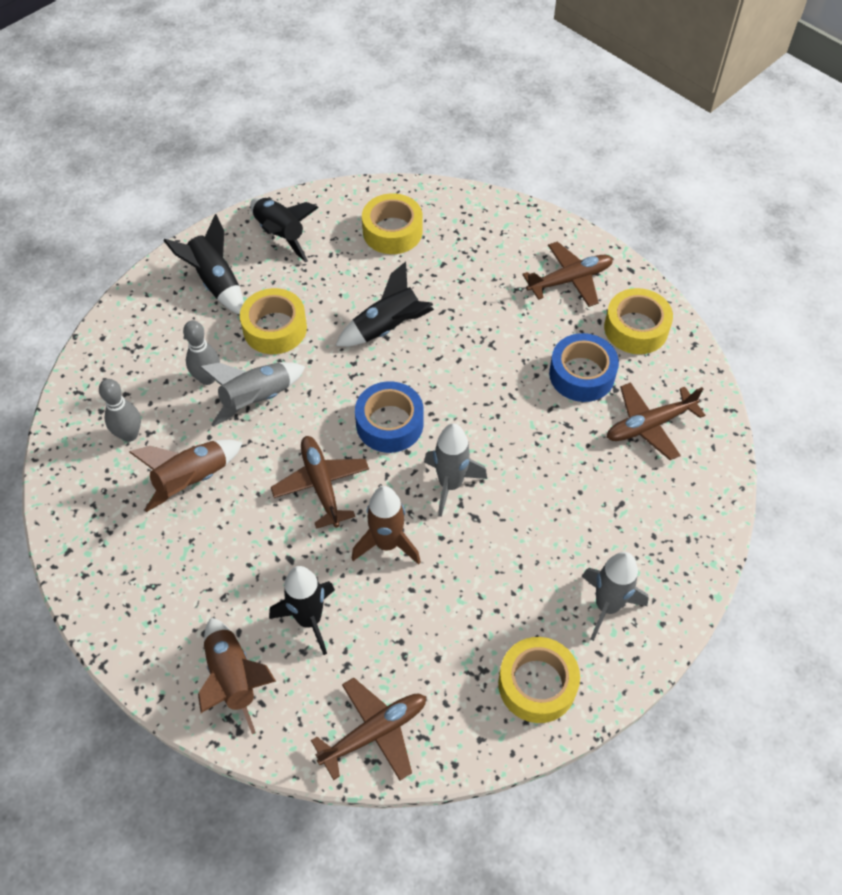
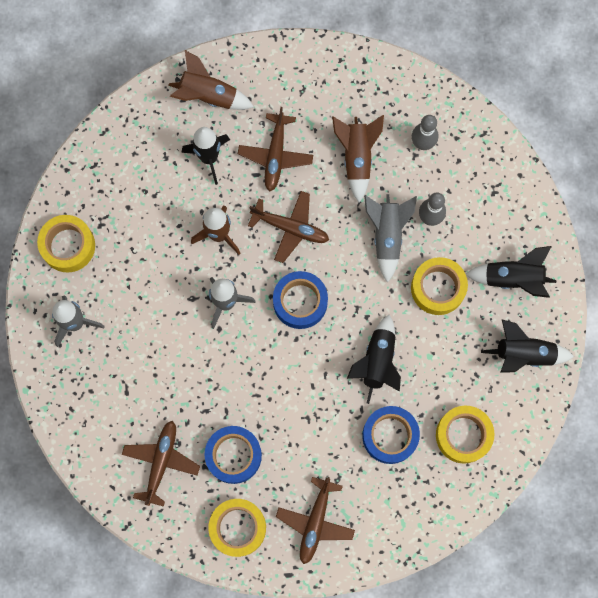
camera: 130 degrees right, 20 degrees up
(374, 732) = (117, 143): brown plane -> brown plane (275, 155)
(444, 278) = (390, 436): none -> blue tape

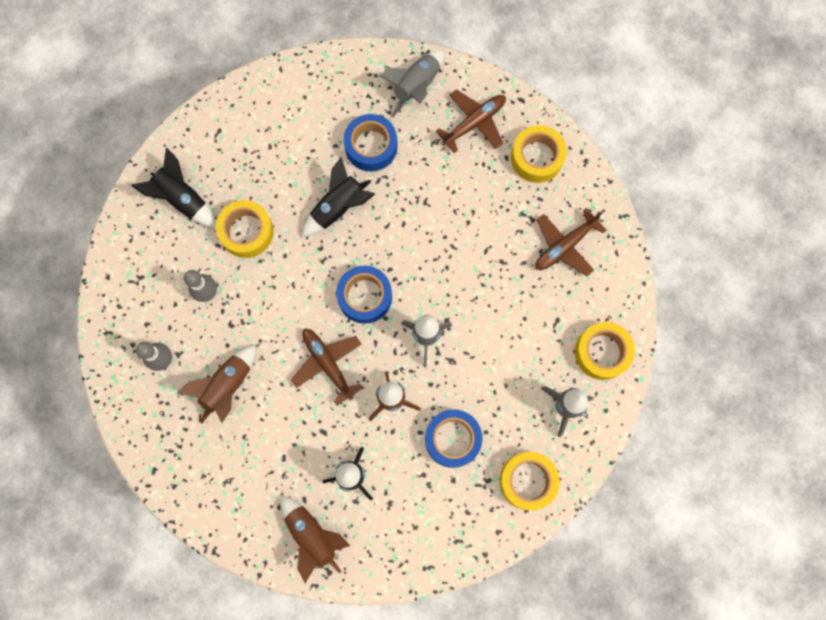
camera: 145 degrees left, 0 degrees up
(233, 455) = (503, 213): blue tape -> blue tape (452, 439)
(275, 155) = (294, 437): brown plane -> none
(387, 236) = (254, 302): grey rocket -> grey rocket (416, 86)
(463, 435) = (315, 110): yellow tape -> yellow tape (602, 352)
(524, 354) = (221, 137): black rocket -> none

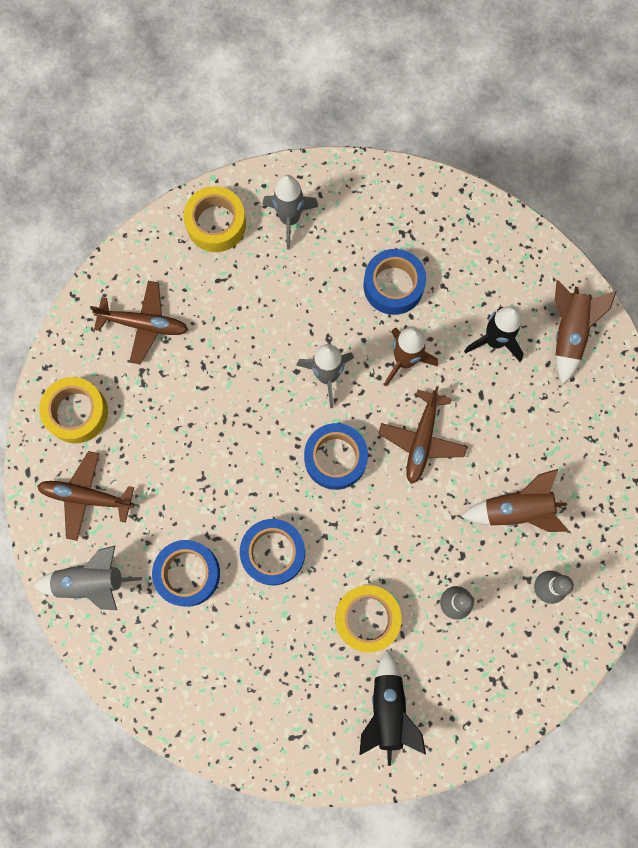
camera: 130 degrees left, 0 degrees up
(338, 208) = (273, 553): black rocket -> blue tape
(527, 481) = (375, 202): yellow tape -> none

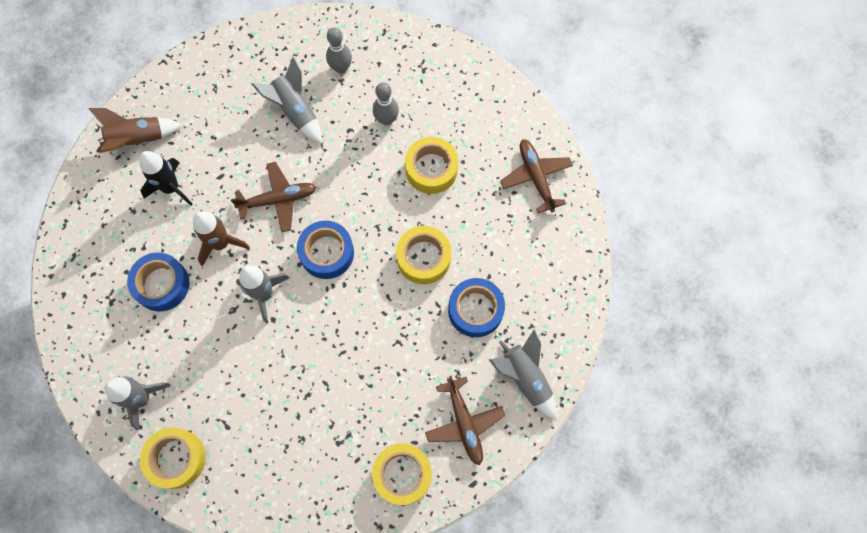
camera: 120 degrees left, 5 degrees down
(144, 324) = (297, 466): brown plane -> brown plane (536, 177)
(273, 553) = (423, 258): blue tape -> yellow tape
(388, 710) = (484, 124): black rocket -> none
(516, 510) = (295, 111): brown rocket -> grey rocket

